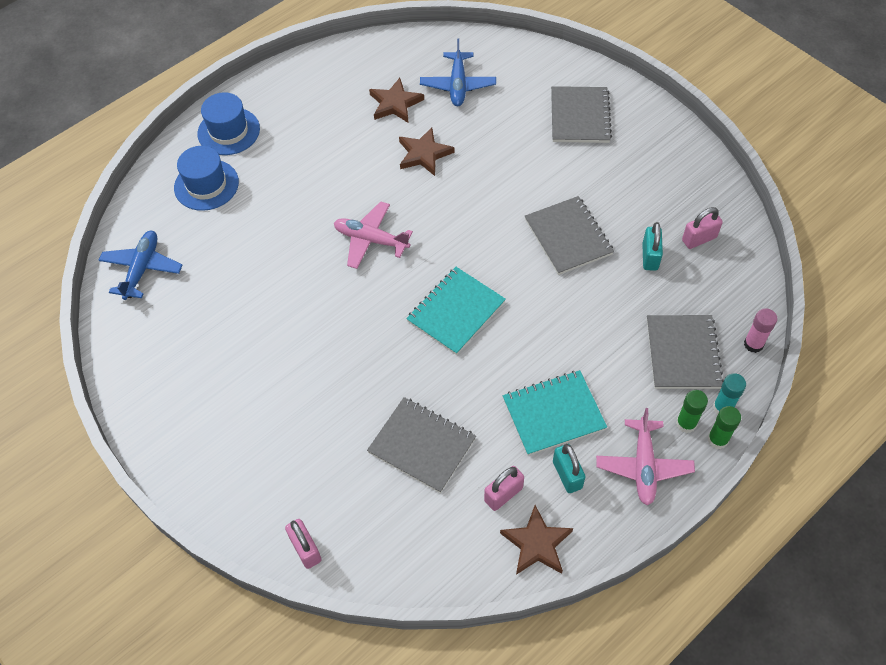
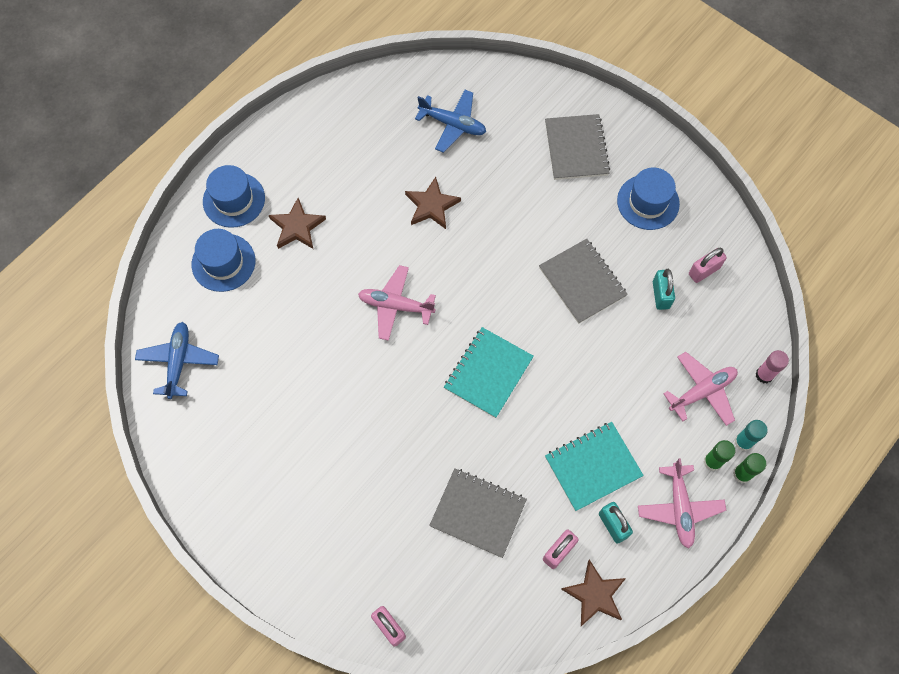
camera: 10 degrees left, 10 degrees up
(395, 103) = (394, 151): brown star -> brown star (297, 227)
(458, 85) = (452, 124): blue plane -> blue plane turned 60 degrees counterclockwise
(647, 170) = (648, 202): none -> blue hat
(683, 353) = (702, 391): grey notebook -> pink plane

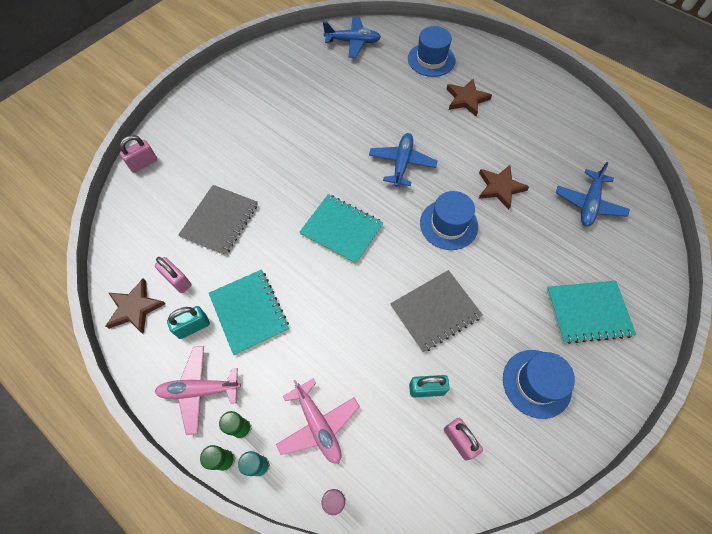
camera: 90 degrees right, 5 degrees down
(234, 200) = (484, 62): blue hat -> blue hat (448, 224)
(395, 306) = (402, 163): pink plane -> blue plane
(576, 148) = (588, 312): grey notebook -> turquoise notebook

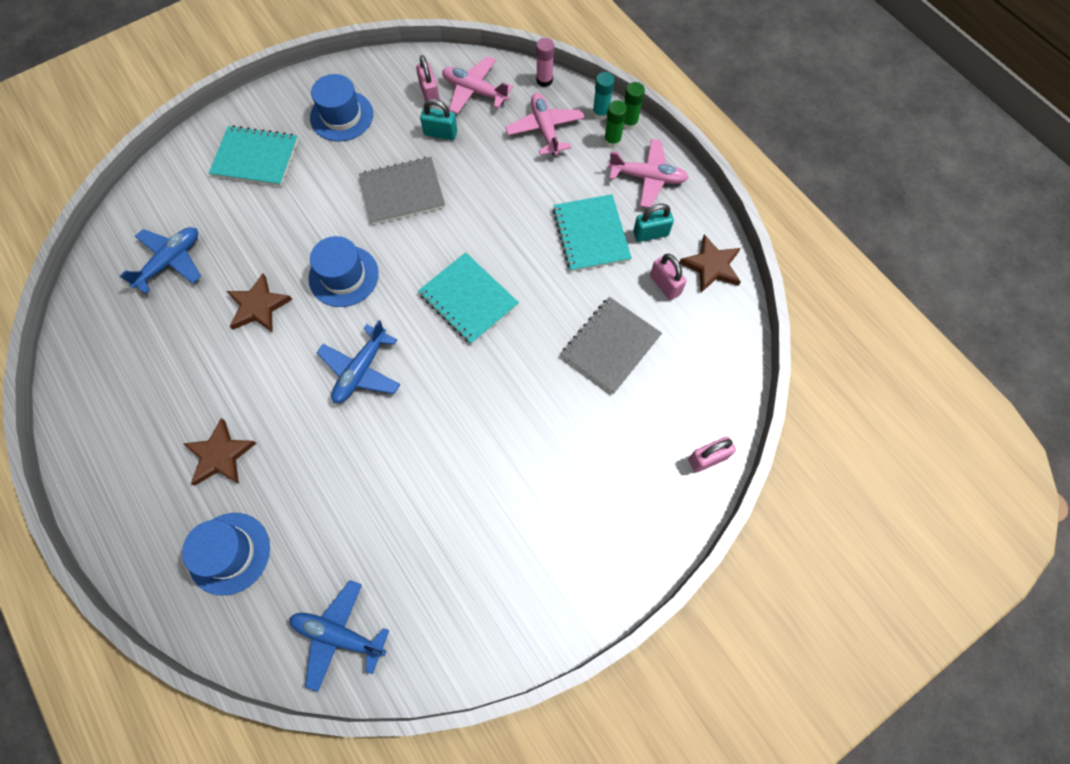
camera: 165 degrees left, 5 degrees up
(411, 459) = (474, 91): none -> pink plane

